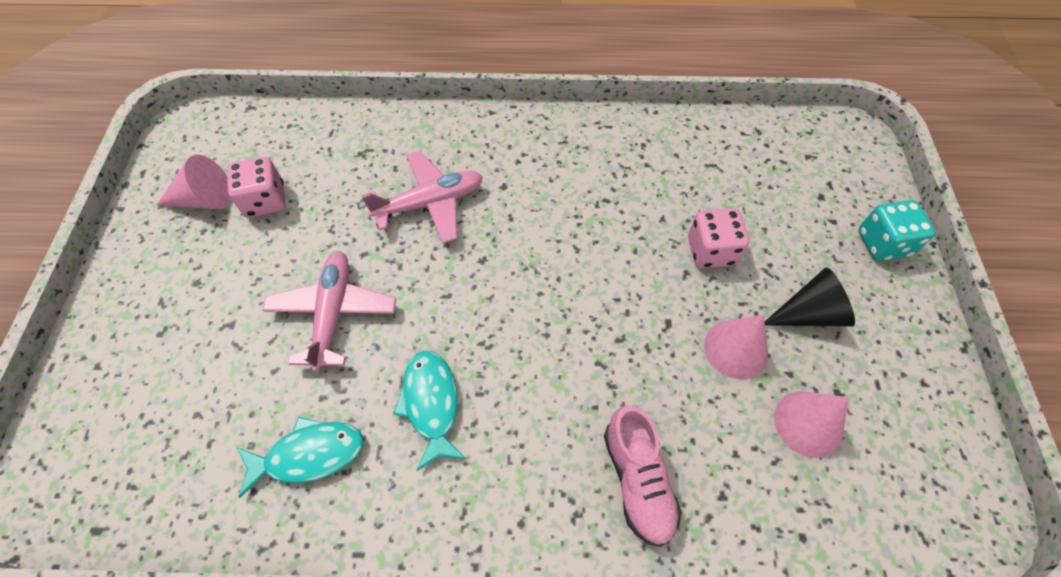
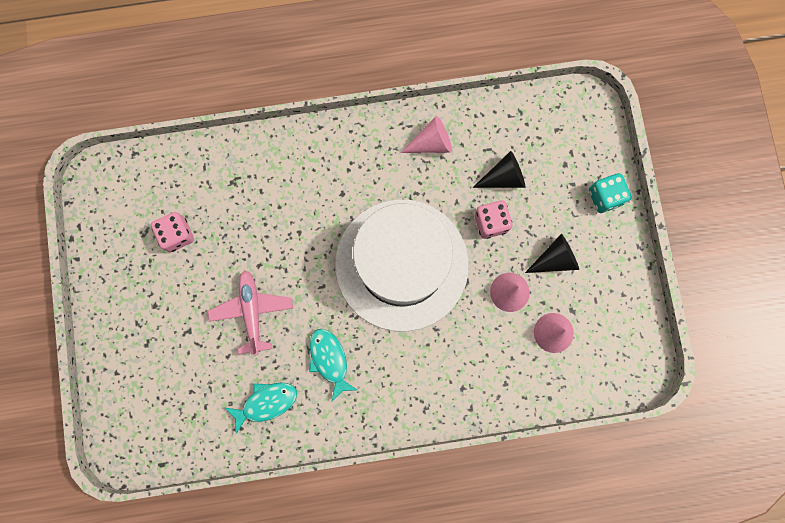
camera: 10 degrees left, 20 degrees up
(204, 200) = (134, 241): pink cone -> pink cone (431, 143)
(430, 203) = (293, 217): pink plane -> none
(571, 285) = (401, 264): none -> white hat
(638, 480) = (457, 383): pink shoe -> none
(732, 199) = (503, 177): none -> black cone

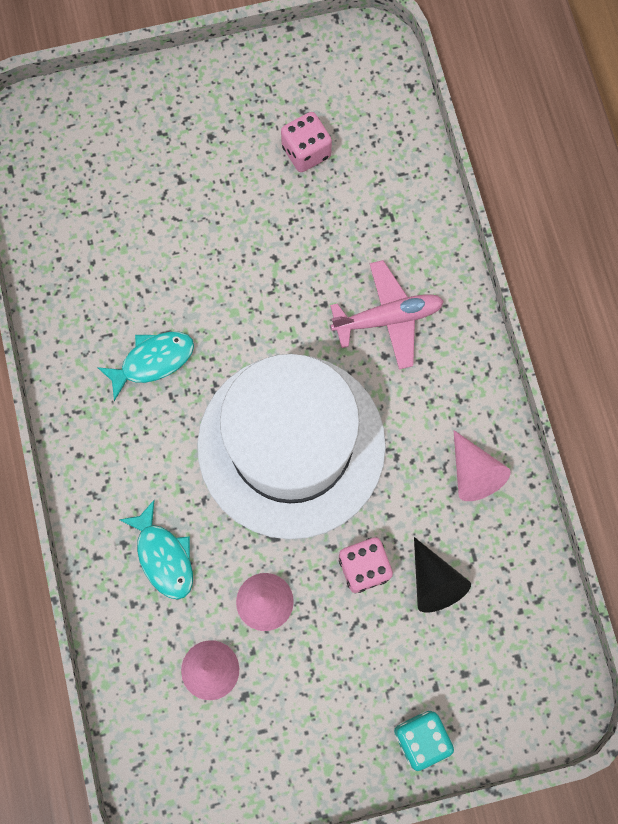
camera: 85 degrees right, 5 degrees down
(252, 312) = (211, 255): pink plane -> pink plane (388, 318)
(266, 403) = (92, 286): turquoise fish -> turquoise fish (163, 556)
(555, 259) = (318, 666): black cone -> none

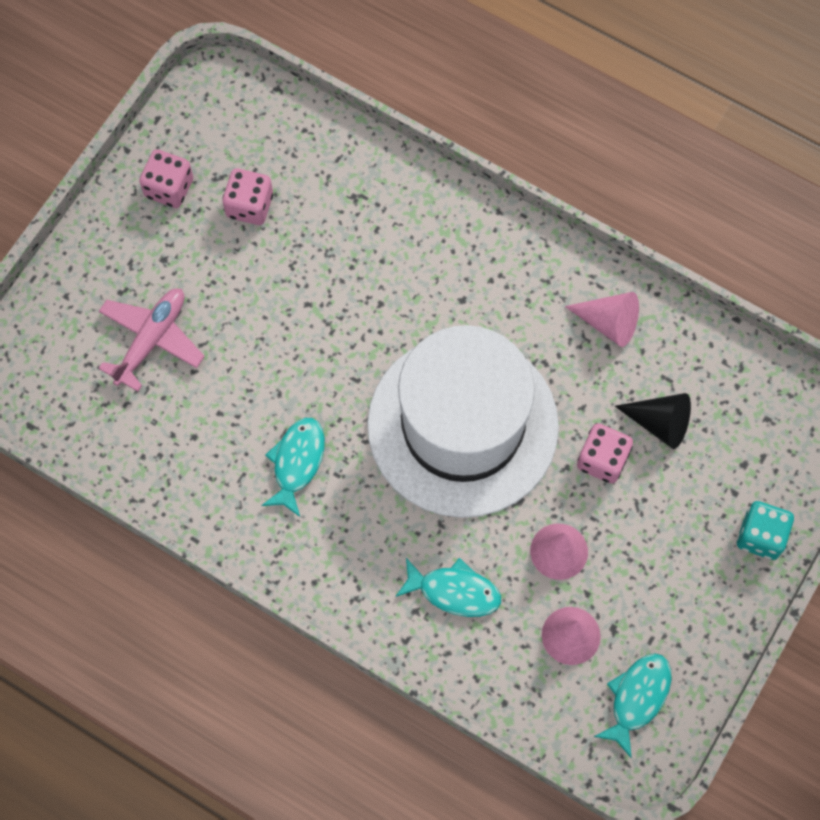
camera: 45 degrees left, 5 degrees down
(209, 762) = (637, 698): none -> turquoise fish
(265, 90) = (169, 188): none -> pink dice
(388, 318) = (436, 271): pink plane -> pink plane (151, 340)

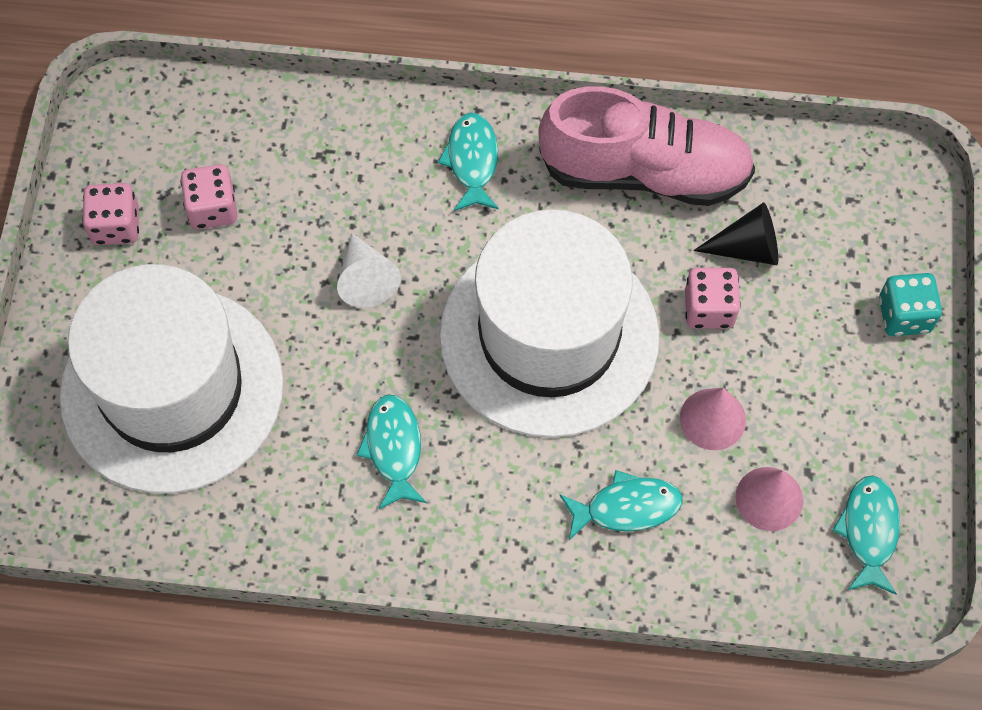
camera: 25 degrees left, 5 degrees down
(151, 340) = (172, 389): pink plane -> white hat
(341, 315) = (366, 279): none -> white cone
(473, 253) = (472, 161): none -> turquoise fish
(608, 323) = (645, 172): pink cone -> pink shoe

